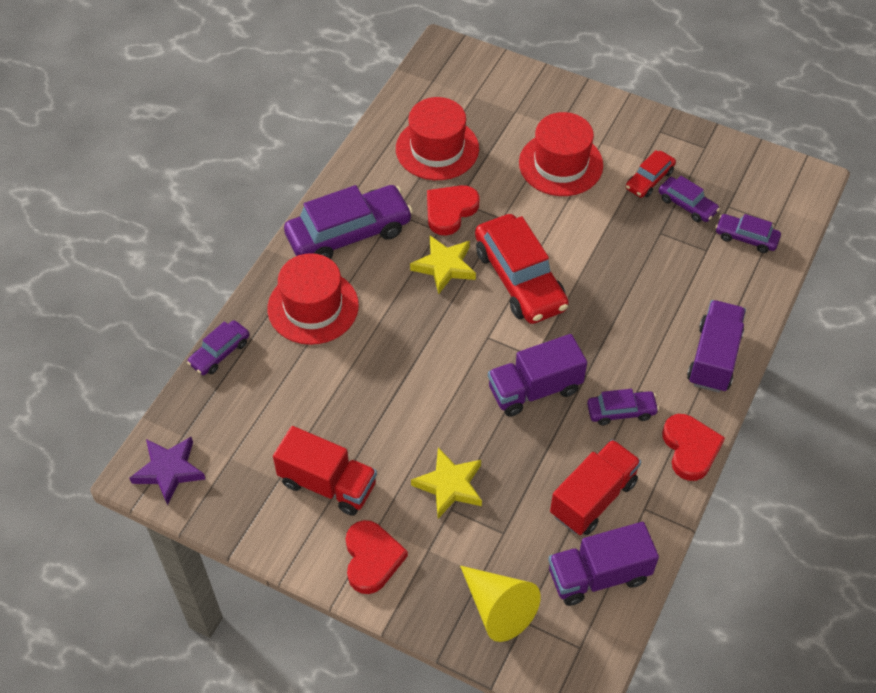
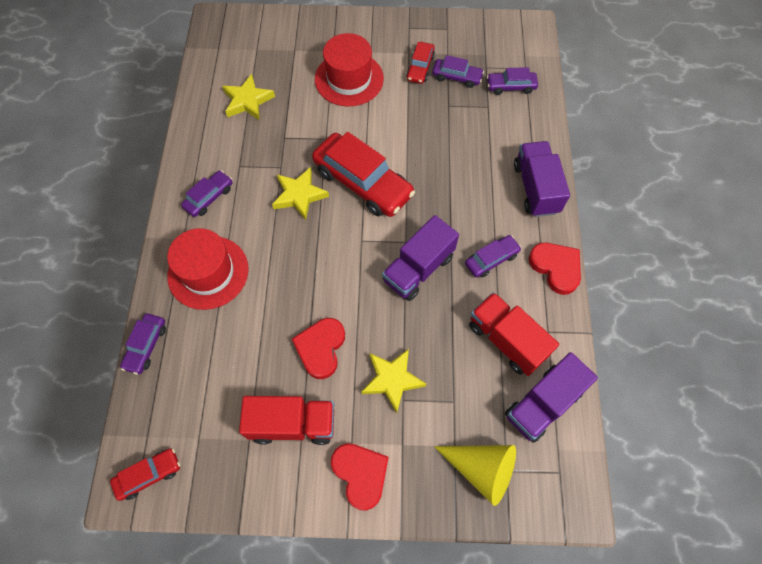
camera: 25 degrees left, 10 degrees up
(169, 471) = (149, 475): purple star -> red car
(349, 233) = (209, 197): purple car -> purple car, size x0.50
(437, 149) = (248, 101): red hat -> yellow star
(450, 211) = (282, 148): red heart -> red heart (320, 348)
(593, 498) = (506, 340): red truck -> red truck turned 60 degrees counterclockwise

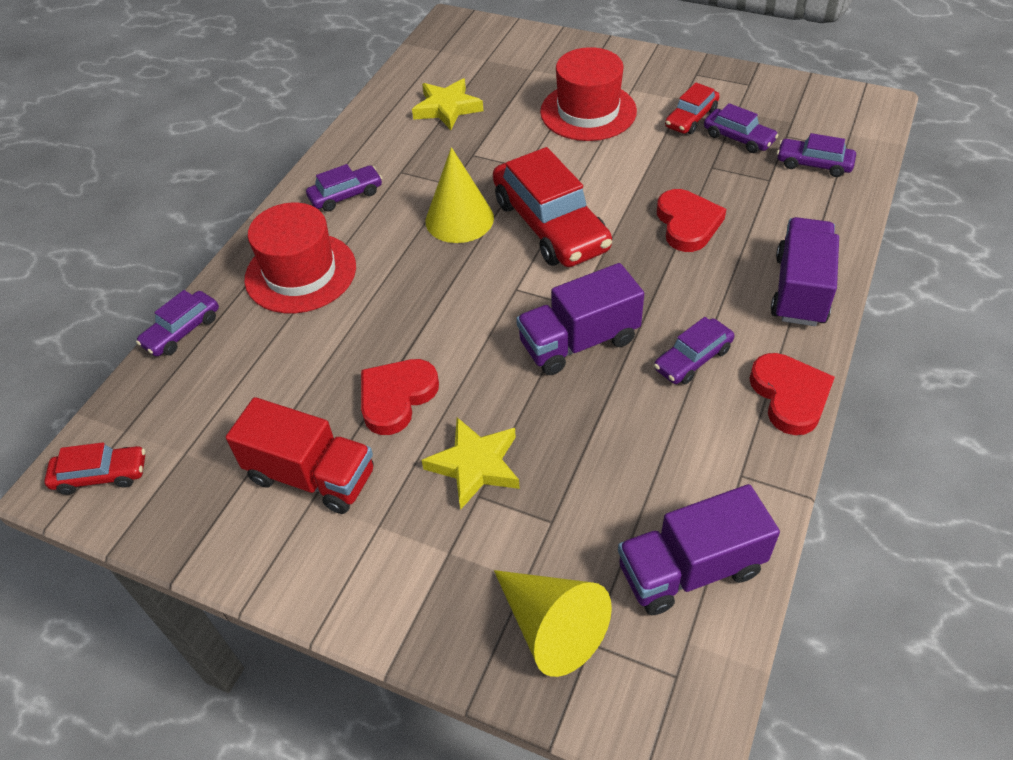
camera: 25 degrees right, 15 degrees down
(299, 195) = (459, 219): yellow star -> yellow cone
(360, 474) = (370, 570): red heart -> red heart (687, 224)
(491, 259) = (692, 359): purple car -> purple car turned 150 degrees clockwise
(506, 340) = (669, 467): red truck -> none

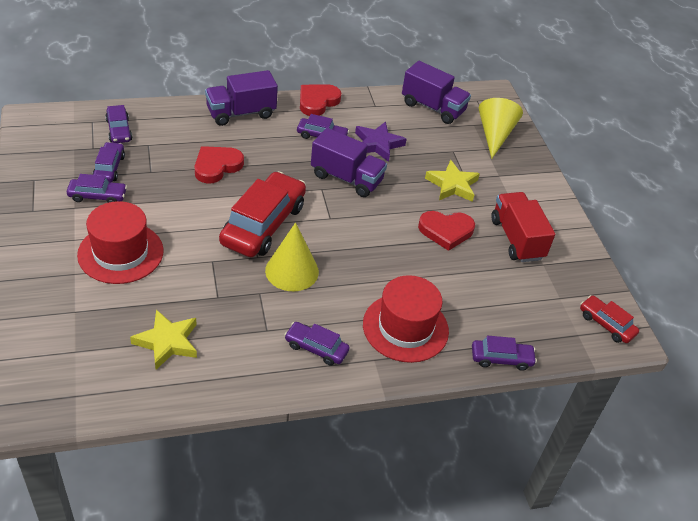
camera: 135 degrees left, 5 degrees down
(632, 421) = (378, 144): none -> purple star
(691, 118) = (97, 196): red car -> purple car

